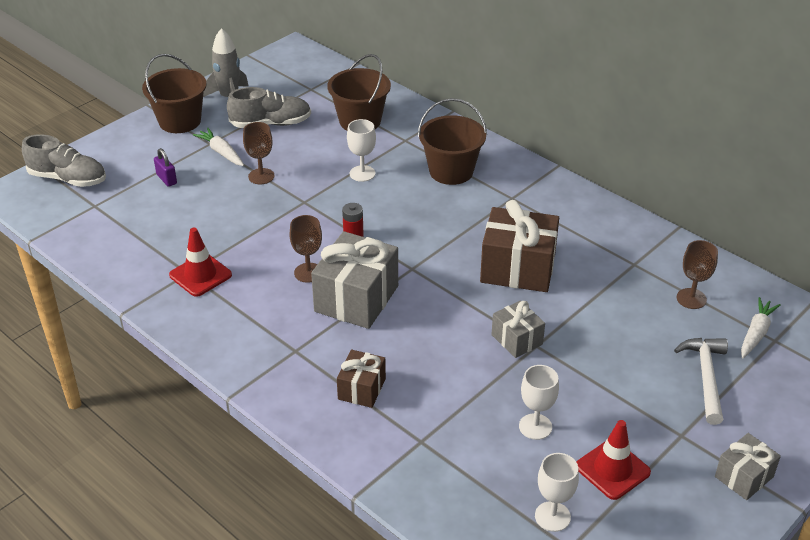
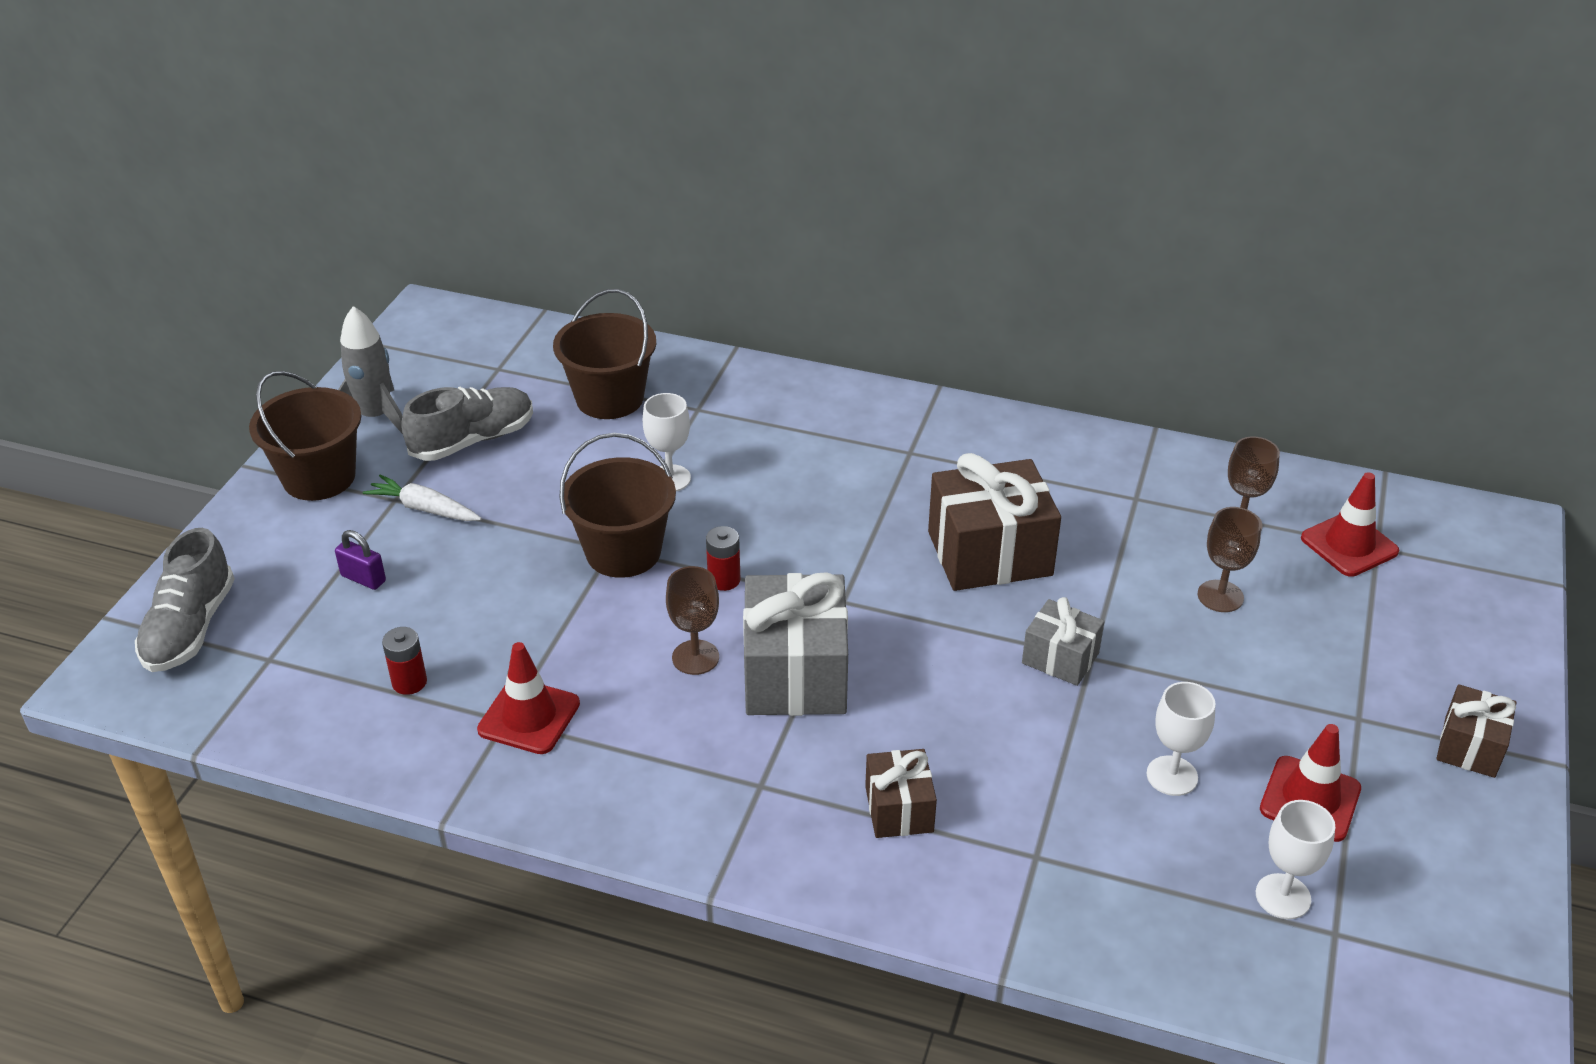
camera: 25 degrees left, 0 degrees up
(68, 179) = (190, 628): grey shoe -> grey shoe turned 105 degrees clockwise
(153, 238) = (409, 682): none -> red battery
(261, 176) = (516, 528): brown goblet -> brown goblet (1220, 596)
(451, 171) = (797, 437): brown bucket -> brown bucket (623, 552)
(706, 377) = (1332, 627): white hammer -> none
(744, 477) = (1469, 747): grey gift -> brown gift
(756, 333) = (1349, 545): white carrot -> red traffic cone

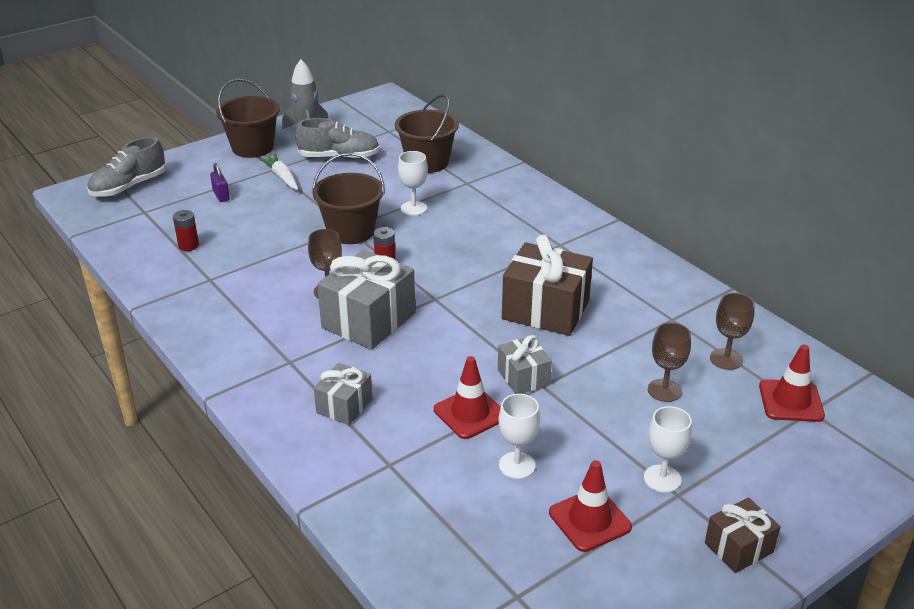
camera: 35 degrees right, 5 degrees down
(529, 717) = (221, 282): red traffic cone -> red traffic cone (470, 413)
(899, 809) = (344, 406): brown gift -> grey gift
(1283, 896) = (508, 560): white goblet -> white goblet (662, 479)

